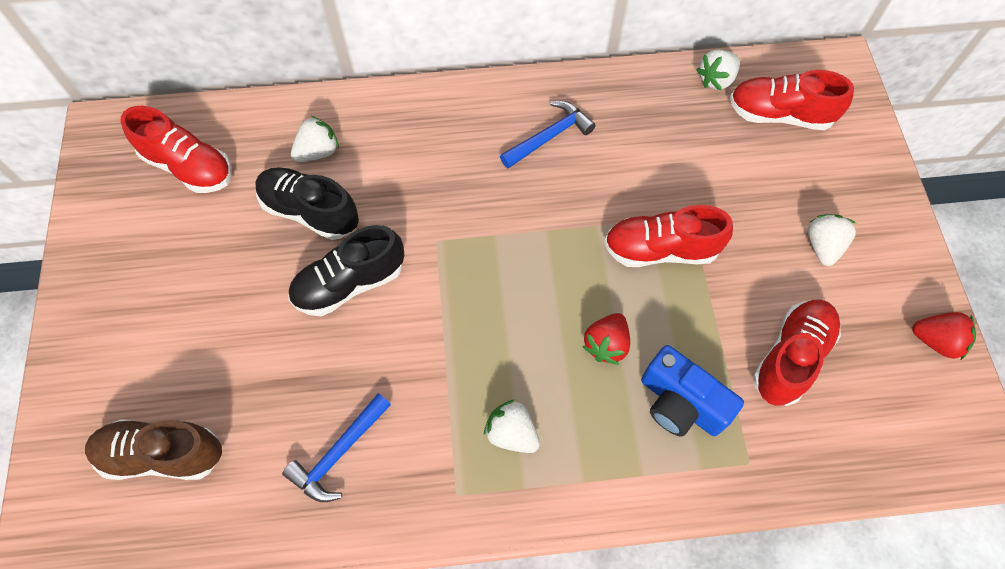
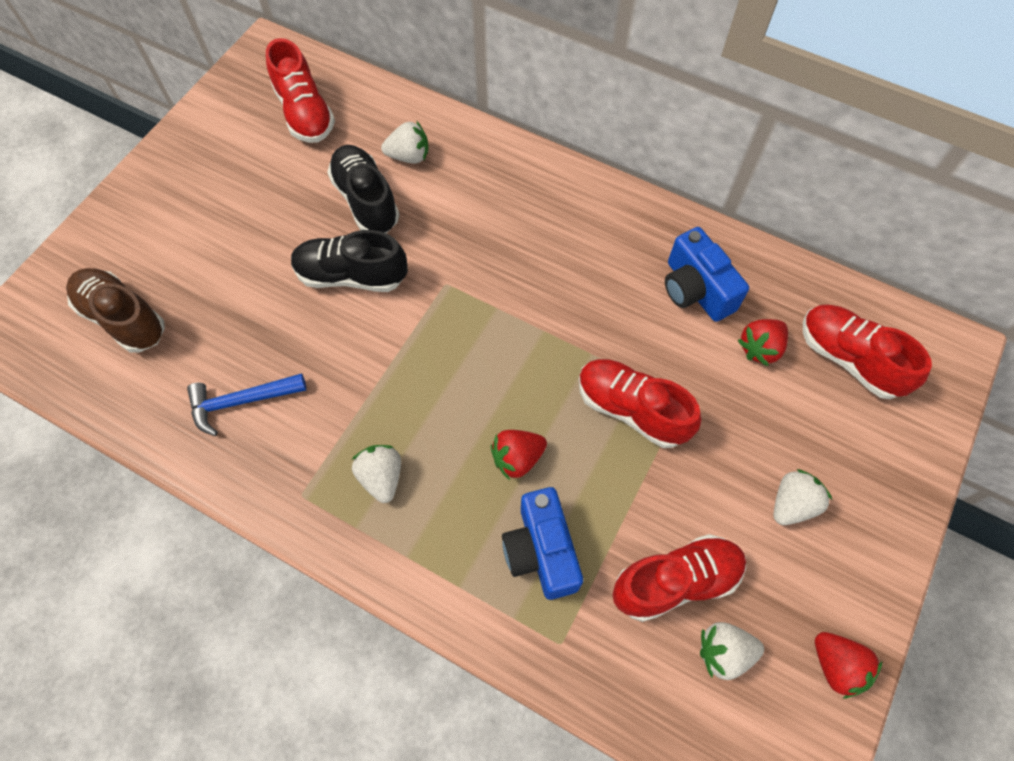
camera: 35 degrees right, 0 degrees up
(549, 137) = (610, 253): blue hammer -> none
(635, 127) = (696, 290): none -> blue camera
(714, 144) = (760, 348): none -> red strawberry
(716, 80) = (811, 291): white strawberry -> white strawberry (724, 652)

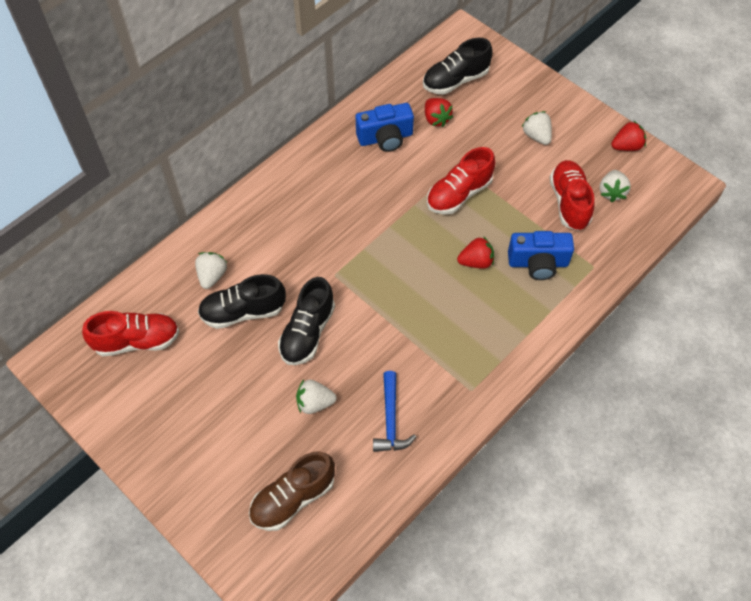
camera: 75 degrees left, 5 degrees down
(381, 477) = (470, 340): white strawberry -> white strawberry (314, 403)
(517, 458) = (476, 262): red strawberry -> red strawberry turned 90 degrees counterclockwise
(849, 359) = (455, 80): red shoe -> black shoe

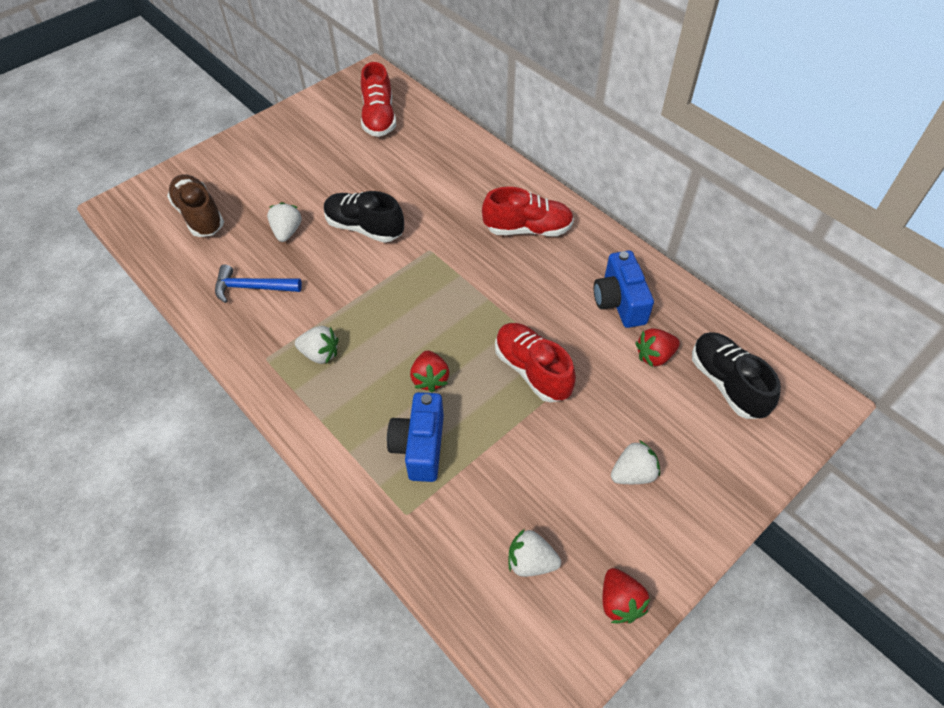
camera: 95 degrees right, 5 degrees down
(212, 276) = (440, 161): white strawberry -> white strawberry (320, 354)
(243, 312) = (396, 182): black shoe -> none
(569, 202) = (514, 499): red shoe -> red shoe (528, 229)

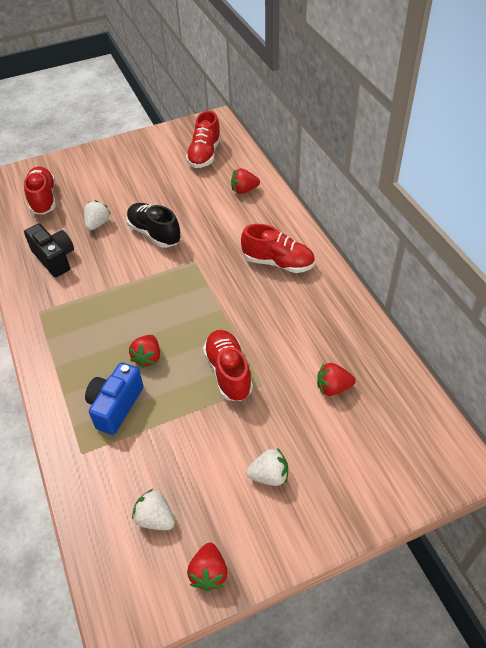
camera: 20 degrees right, 5 degrees down
(199, 216) = (43, 199): brown shoe -> red shoe
(252, 287) = (54, 258): blue hammer -> black camera
(320, 354) = (78, 318): white strawberry -> none
(447, 152) = (244, 190): none -> red strawberry
(619, 302) = (325, 337): blue camera -> none
(726, 383) = (384, 426): black shoe -> none

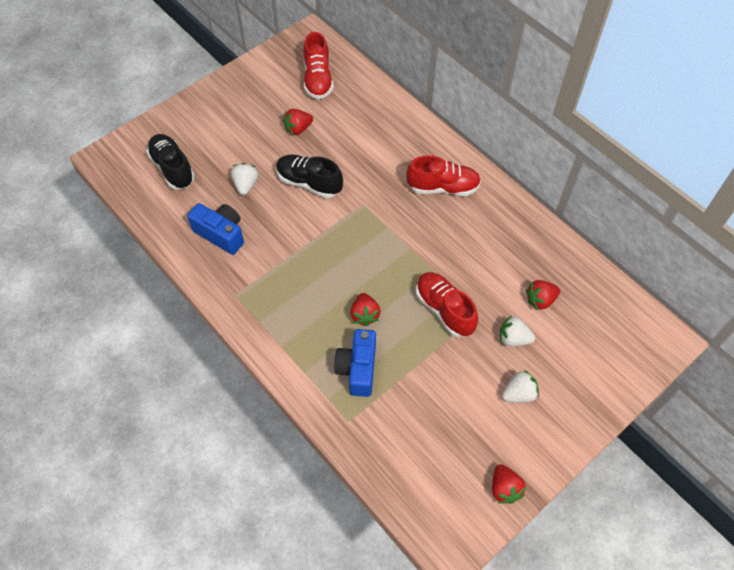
camera: 20 degrees left, 10 degrees up
(43, 199) = (172, 168): red shoe -> black shoe
(54, 258) = (221, 234): black camera -> blue camera
(155, 518) = (440, 458): white strawberry -> white strawberry (513, 338)
(244, 190) = (376, 114): red strawberry -> red strawberry (298, 129)

